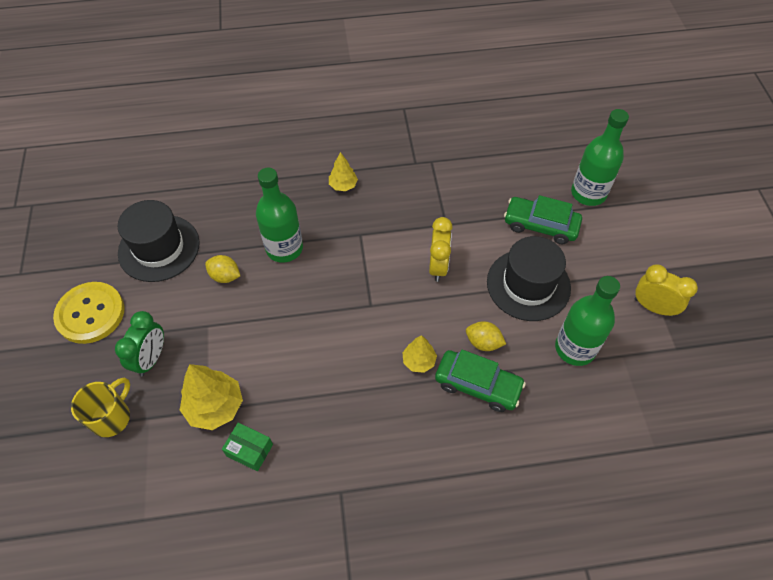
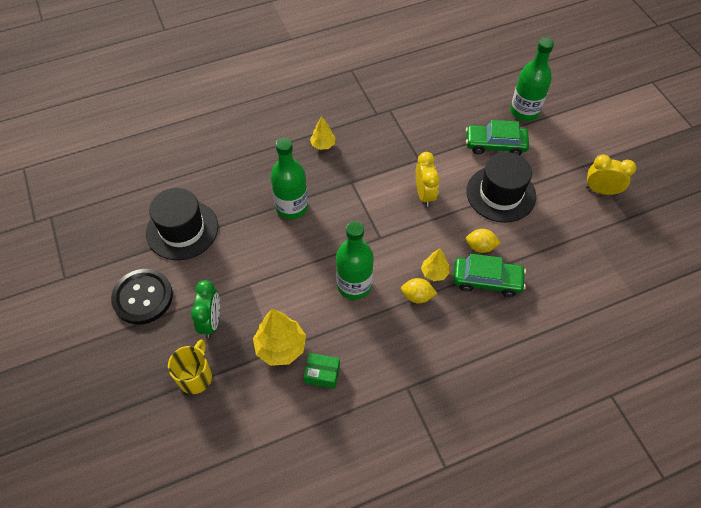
camera: 15 degrees left, 0 degrees up
(90, 313) = (143, 297): yellow button -> black button
(225, 276) = (249, 240): yellow lemon -> yellow lemon (417, 296)
(575, 348) = (552, 235): green bottle -> green bottle (354, 285)

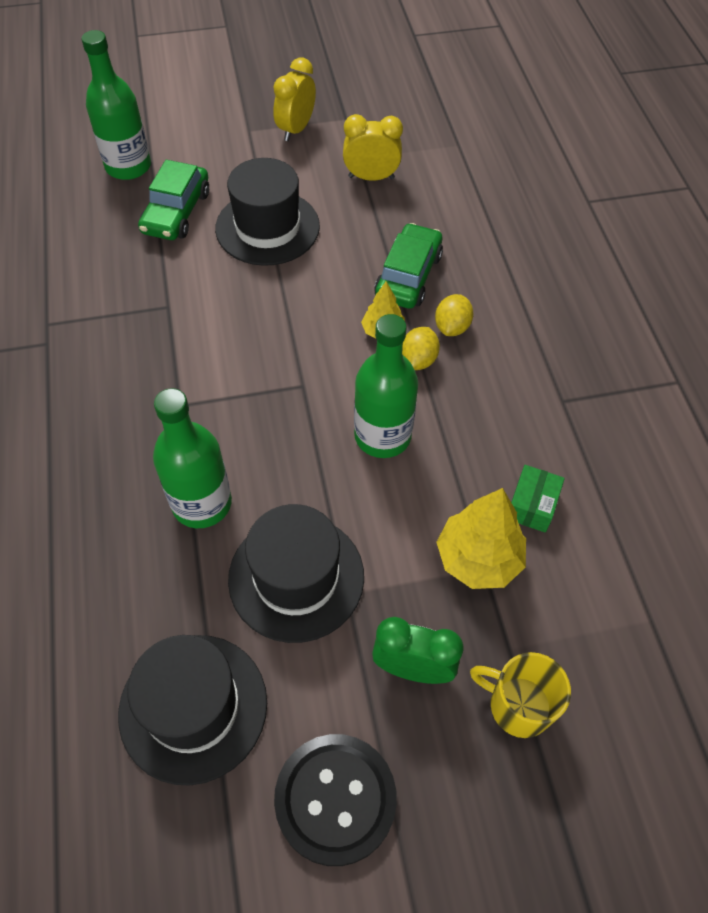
camera: 80 degrees left, 0 degrees up
(255, 258) = (296, 577): none -> black hat
(323, 145) = (80, 434): yellow tree -> none
(424, 194) = (239, 314): yellow clock -> yellow clock (371, 177)
(480, 247) = (351, 270): yellow lemon -> yellow lemon (452, 327)

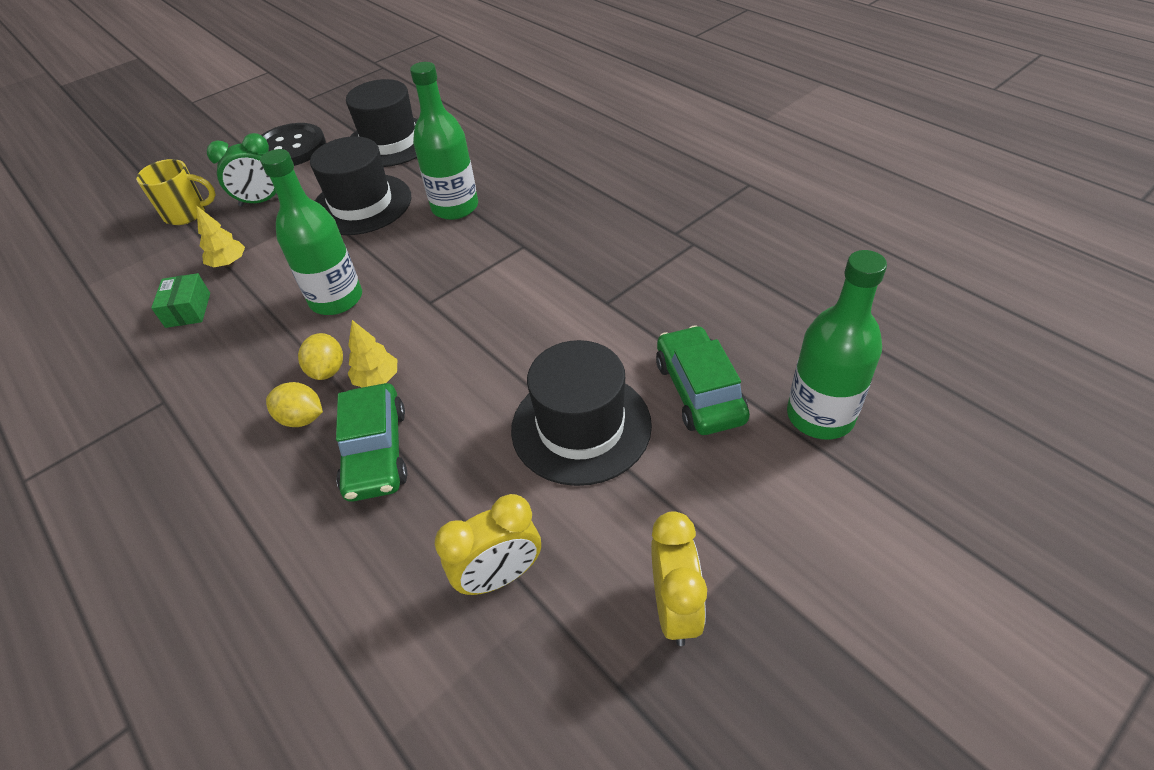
camera: 155 degrees right, 10 degrees down
(452, 327) = (302, 418): yellow lemon -> yellow lemon turned 60 degrees counterclockwise
(478, 559) = (229, 263): yellow tree -> yellow tree, size x0.58

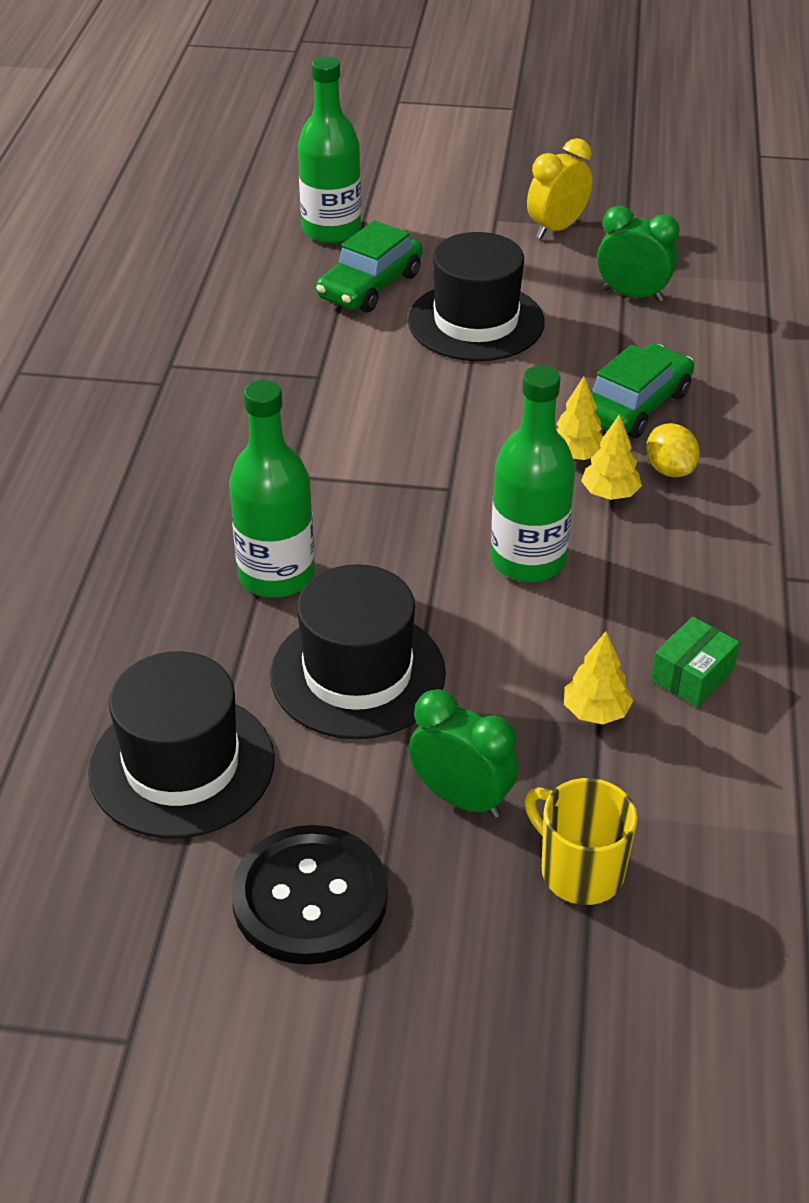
camera: 135 degrees left, 5 degrees down
(327, 370) = (609, 494): yellow lemon -> yellow tree
(500, 576) = (632, 295): yellow clock -> green clock

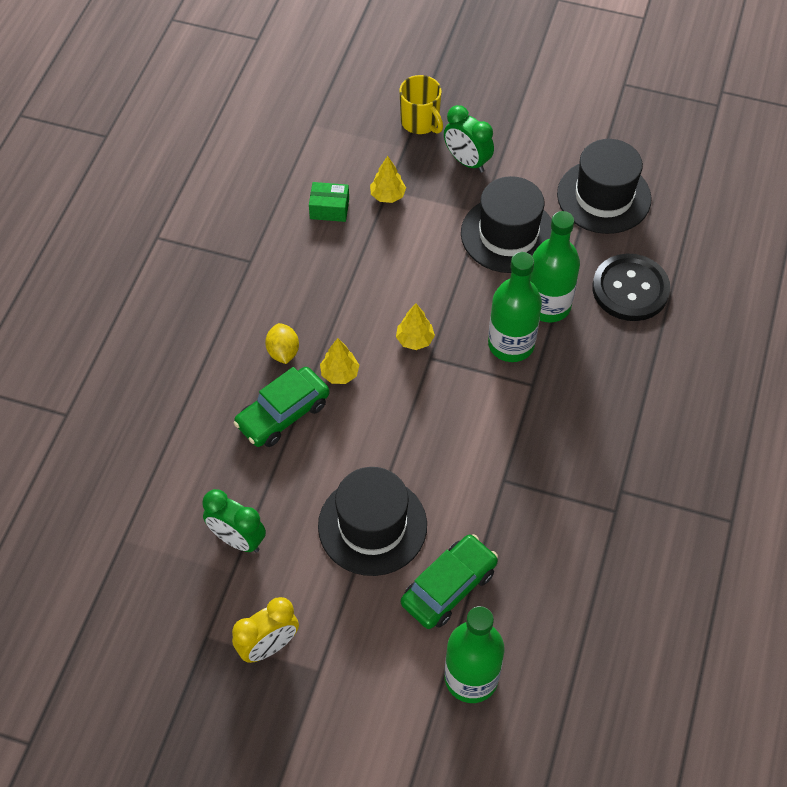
camera: 170 degrees left, 15 degrees up
(310, 898) = (545, 127): black button -> black button (630, 289)
(528, 560) = (395, 294): green bottle -> green bottle (511, 344)
(609, 494) = (329, 338): yellow tree -> yellow tree (415, 340)
(692, 675) = (329, 209): green box -> green box turned 45 degrees clockwise

